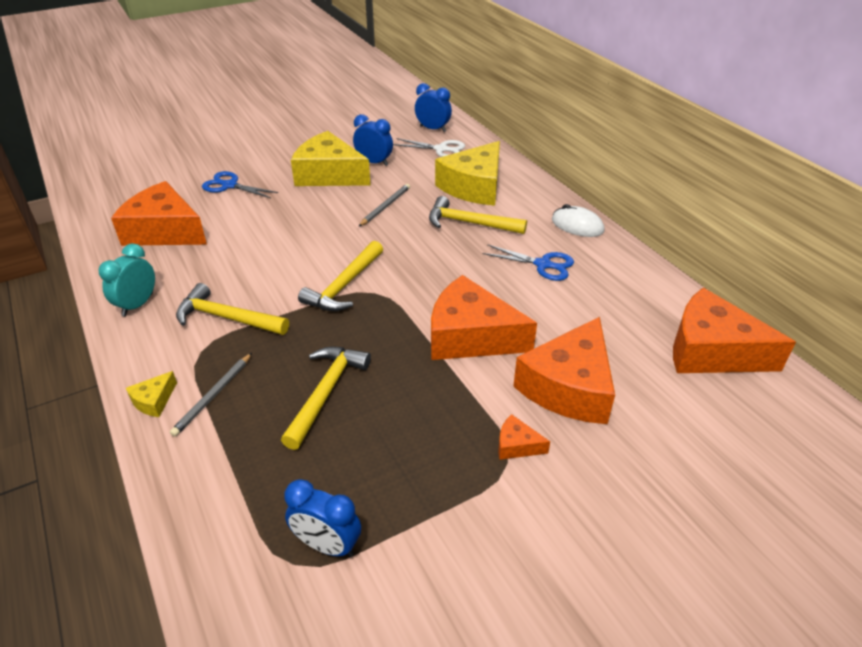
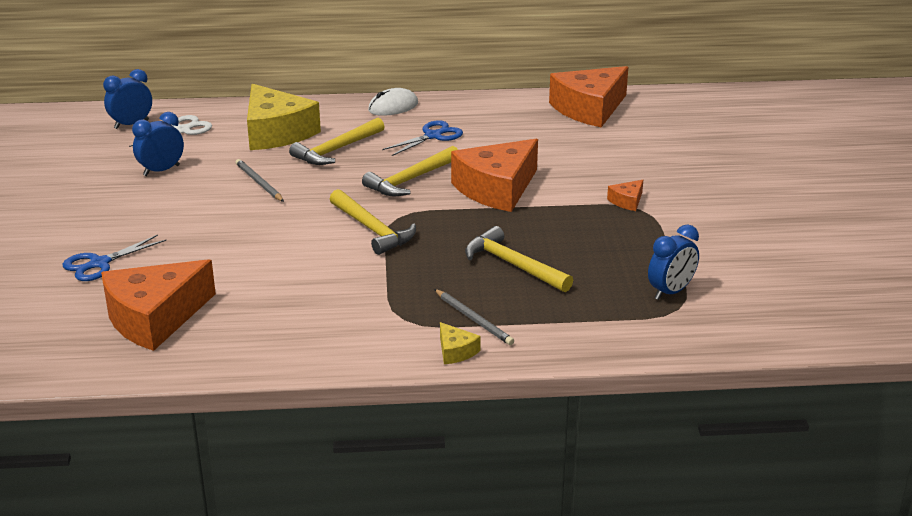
camera: 65 degrees left, 10 degrees down
(137, 305) = (290, 348): turquoise clock -> none
(227, 317) = (364, 298): yellow hammer -> yellow hammer (410, 180)
(329, 174) = (154, 200): yellow cheese -> none
(569, 387) = (585, 167): orange cheese -> none

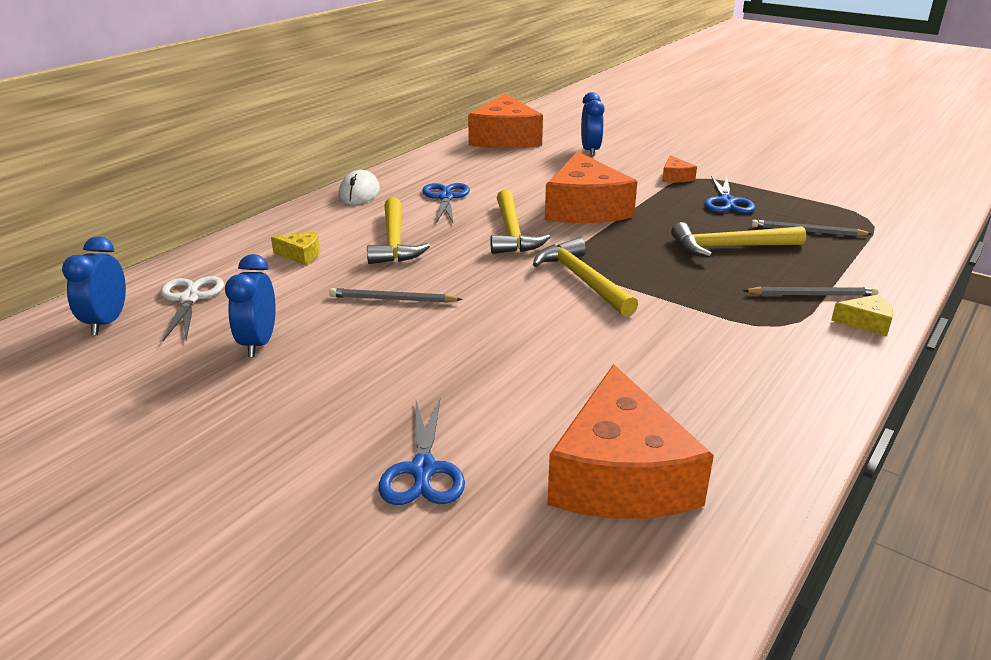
camera: 50 degrees left, 0 degrees up
(276, 132) = (301, 255): yellow cheese -> yellow cheese, size x0.42
(372, 230) = (582, 280): yellow hammer -> yellow hammer turned 120 degrees counterclockwise
(599, 288) = (807, 231): none -> grey pencil
(608, 238) = (727, 202): none -> blue scissors
(670, 292) = (839, 212): blue clock -> blue clock (590, 151)

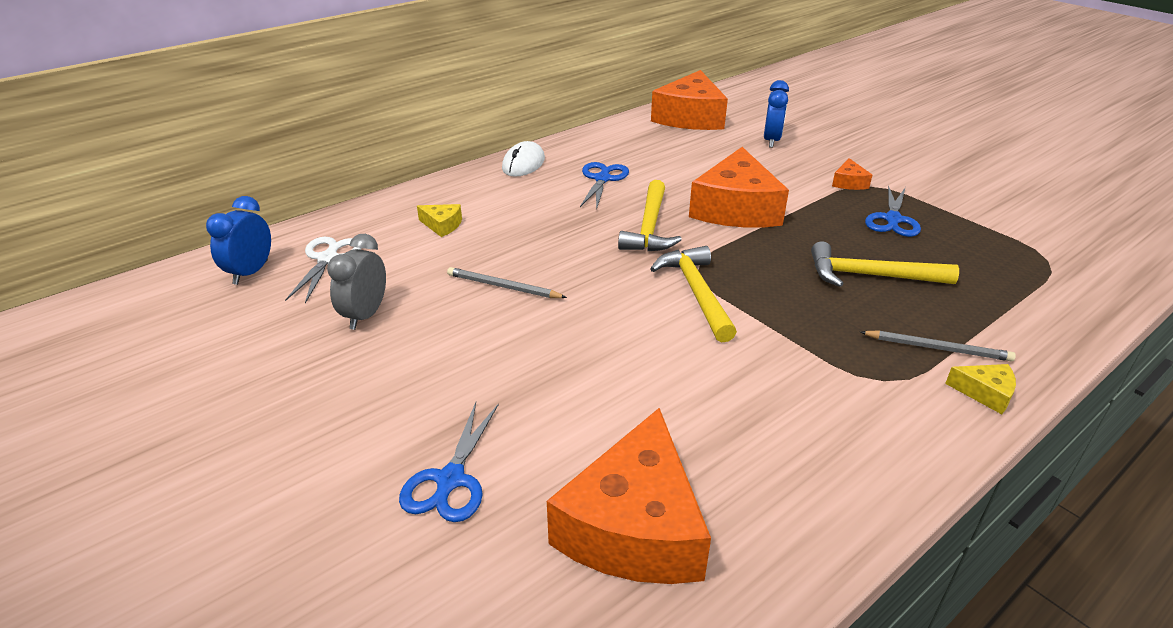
camera: 15 degrees right, 5 degrees up
(259, 343) = (365, 315): blue clock -> grey clock
(394, 241) = (532, 222): yellow hammer -> none
(807, 231) = (968, 268): grey pencil -> none

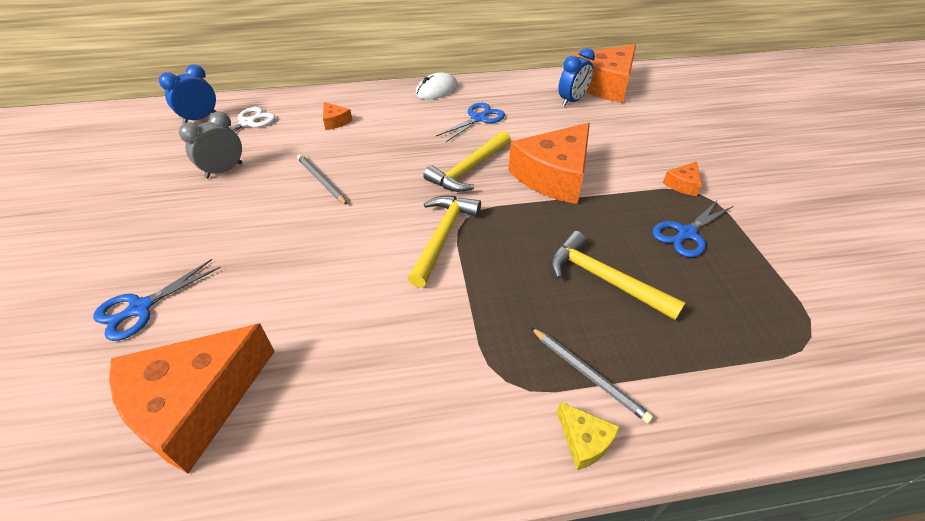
camera: 30 degrees right, 10 degrees up
(442, 225) = (335, 121): yellow cheese -> orange cheese
(771, 141) = (653, 124): blue clock -> blue clock (572, 101)

